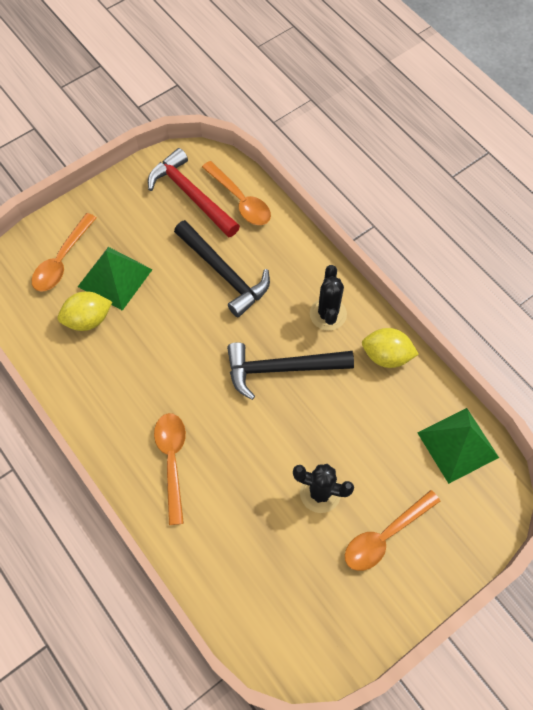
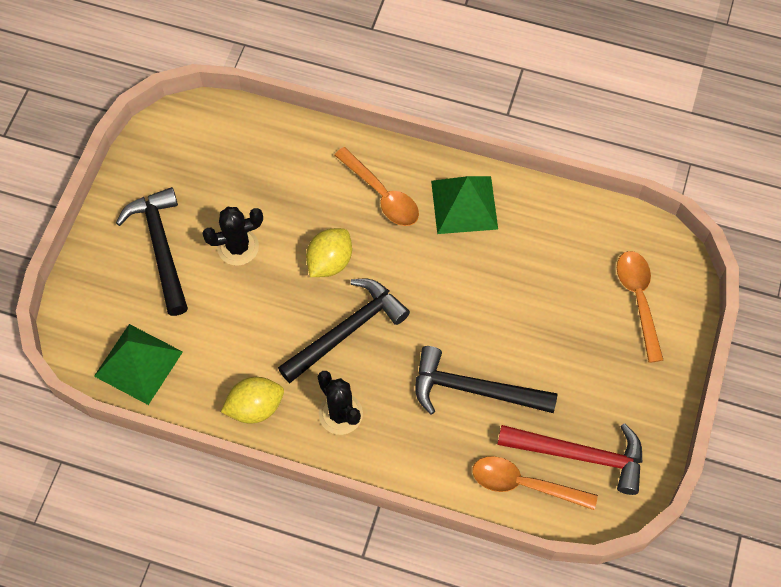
camera: 145 degrees right, 0 degrees up
(88, 320) = (560, 261): yellow lemon -> yellow lemon (329, 262)
(115, 278) = (573, 316): green pyramid -> green pyramid (464, 205)
(385, 536) = (161, 248): orange spoon -> black hammer

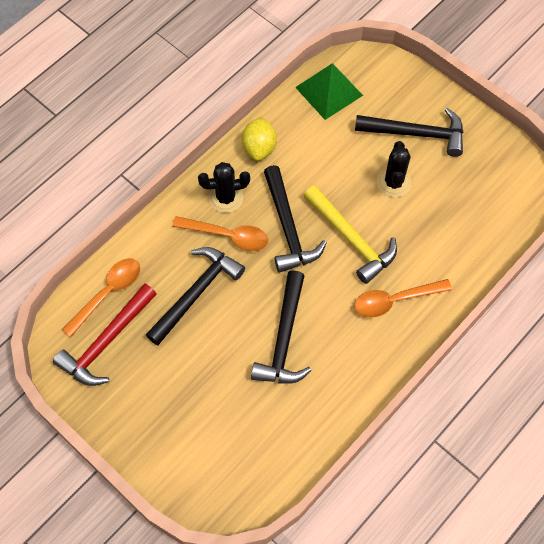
camera: 115 degrees right, 0 degrees up
(329, 262) = (351, 239): yellow lemon -> yellow hammer
(464, 205) = (357, 359): green pyramid -> none
(479, 280) = (284, 338): none -> black hammer
(638, 300) = (205, 454): orange spoon -> orange spoon (227, 236)

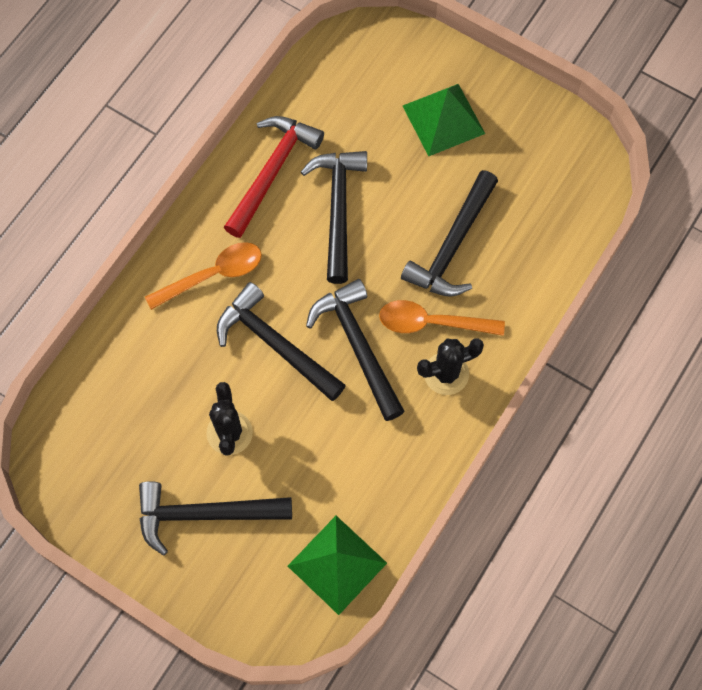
camera: 170 degrees right, 5 degrees up
(107, 293) = (557, 228): orange spoon -> none
(107, 342) = (540, 173): red hammer -> red hammer (272, 172)
(176, 406) = (443, 119): none -> green pyramid
(259, 148) = (418, 454): yellow lemon -> none
(351, 239) = (275, 344): yellow hammer -> black hammer

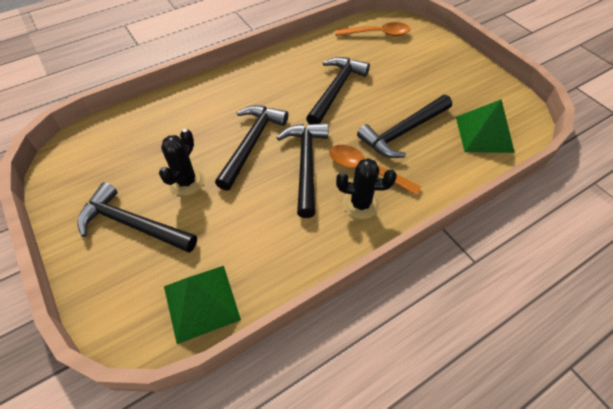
camera: 25 degrees right, 15 degrees down
(213, 275) = (237, 96): orange spoon -> orange spoon (377, 34)
(272, 172) = (306, 61): red hammer -> none
(275, 344) = (251, 144): black hammer -> black hammer turned 45 degrees clockwise
(443, 119) = (428, 69): green pyramid -> green pyramid (484, 134)

